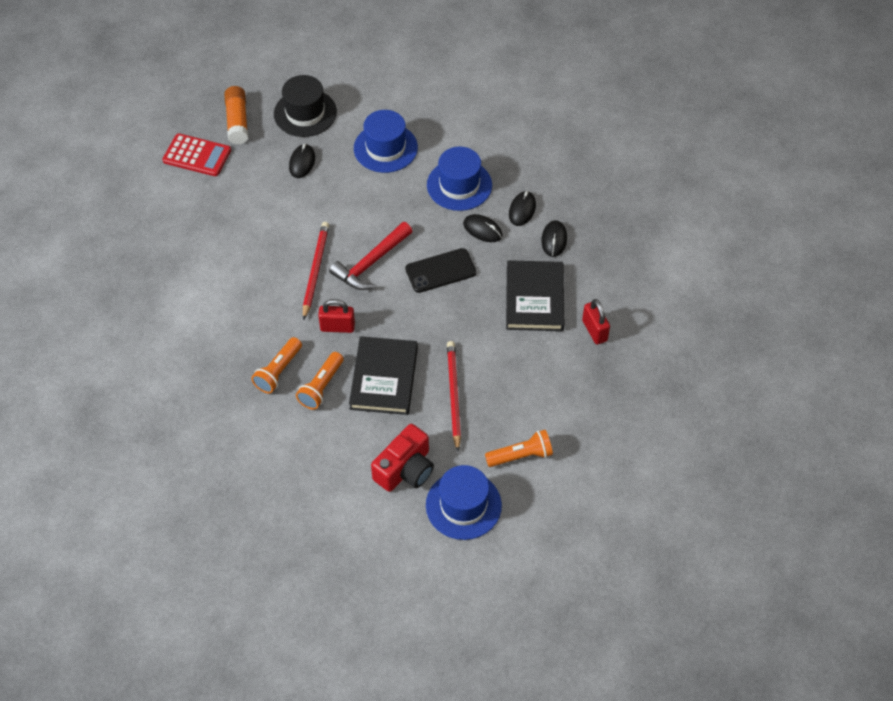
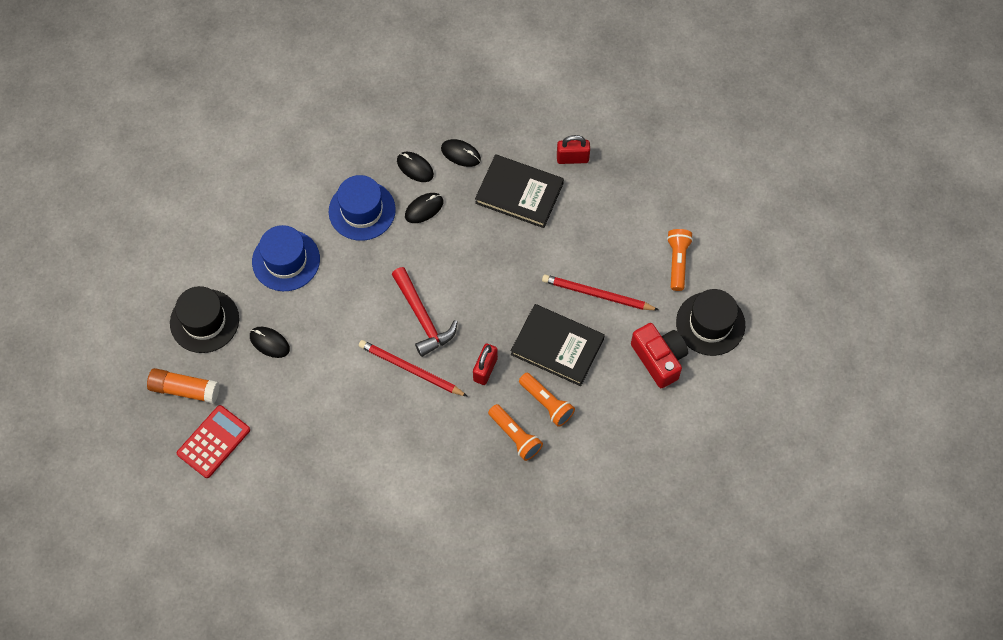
camera: 70 degrees left, 10 degrees up
(440, 271) = (456, 260): black phone -> none
(463, 505) = (710, 323): blue hat -> black hat

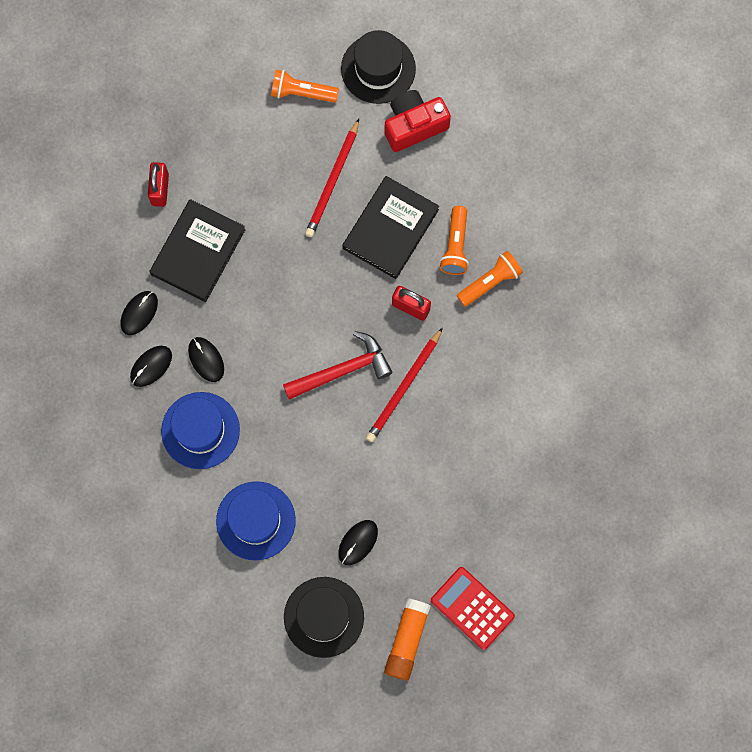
camera: 85 degrees left, 10 degrees up
(546, 403) = (455, 246): orange flashlight -> orange flashlight turned 135 degrees clockwise

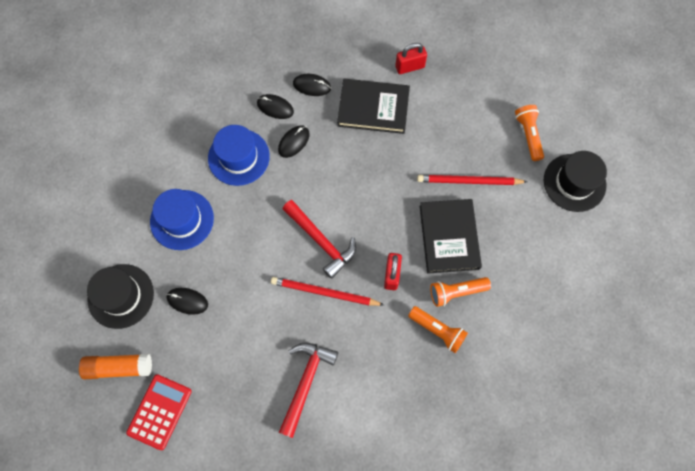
camera: 70 degrees right, 5 degrees down
(390, 229) = (449, 237): black book -> black book turned 75 degrees clockwise
(414, 125) = (541, 225): red camera -> none
(495, 441) = (306, 382): none -> red hammer

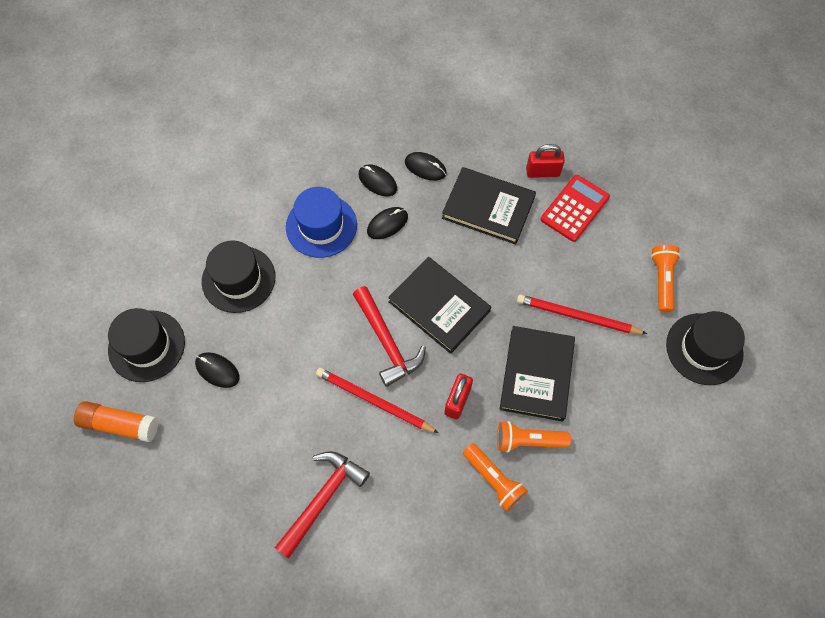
camera: 15 degrees right, 5 degrees down
(159, 411) = (149, 487): red calculator -> red calculator (574, 208)
(182, 220) = (238, 279): blue hat -> black hat
(356, 201) = (439, 306): none -> black book

